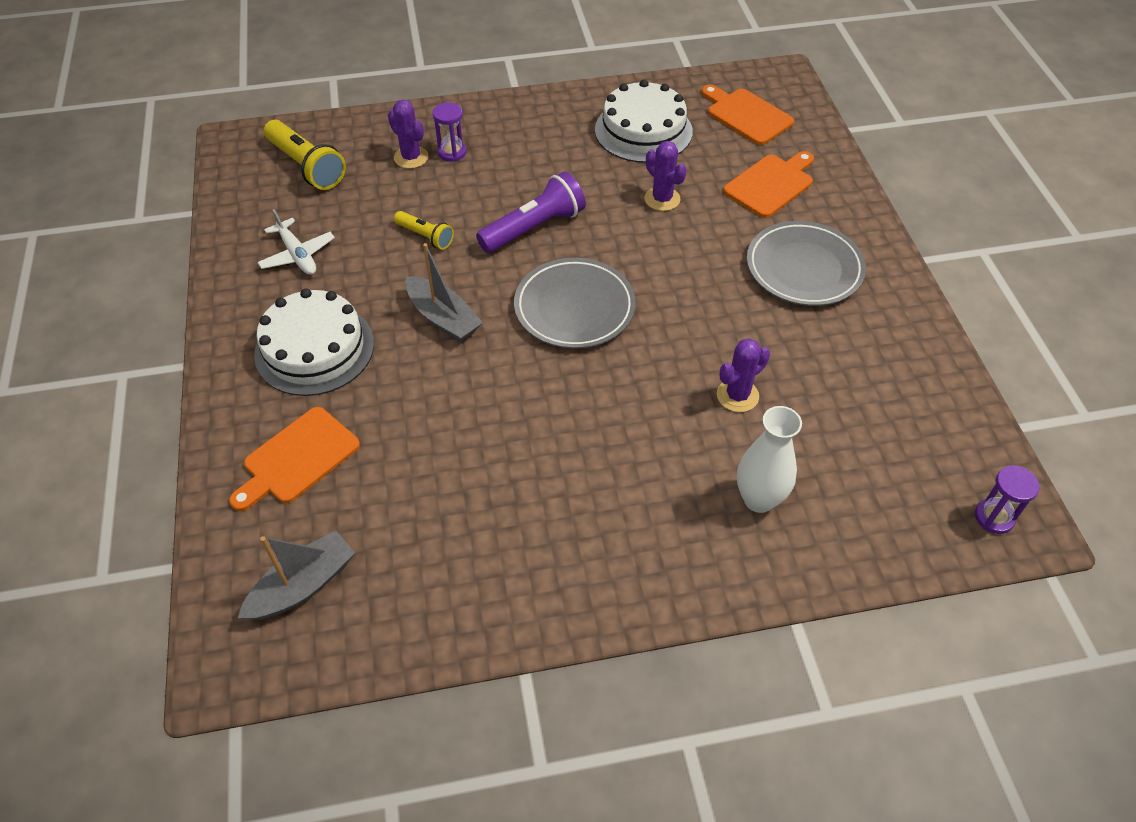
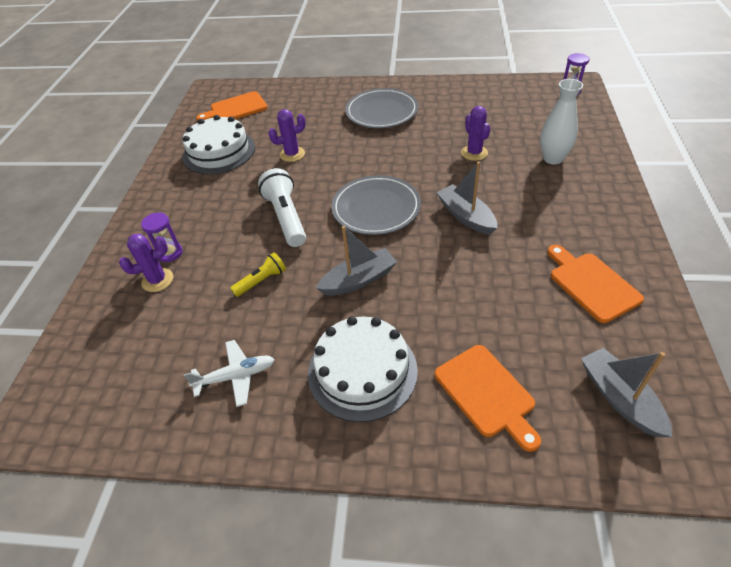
camera: 70 degrees left, 5 degrees down
(306, 166) = (114, 360): yellow flashlight -> none
(534, 228) = (286, 218): purple flashlight -> white flashlight
(584, 404) = (466, 216): none -> grey boat
(771, 184) = (305, 111): orange cutting board -> orange cutting board (591, 284)

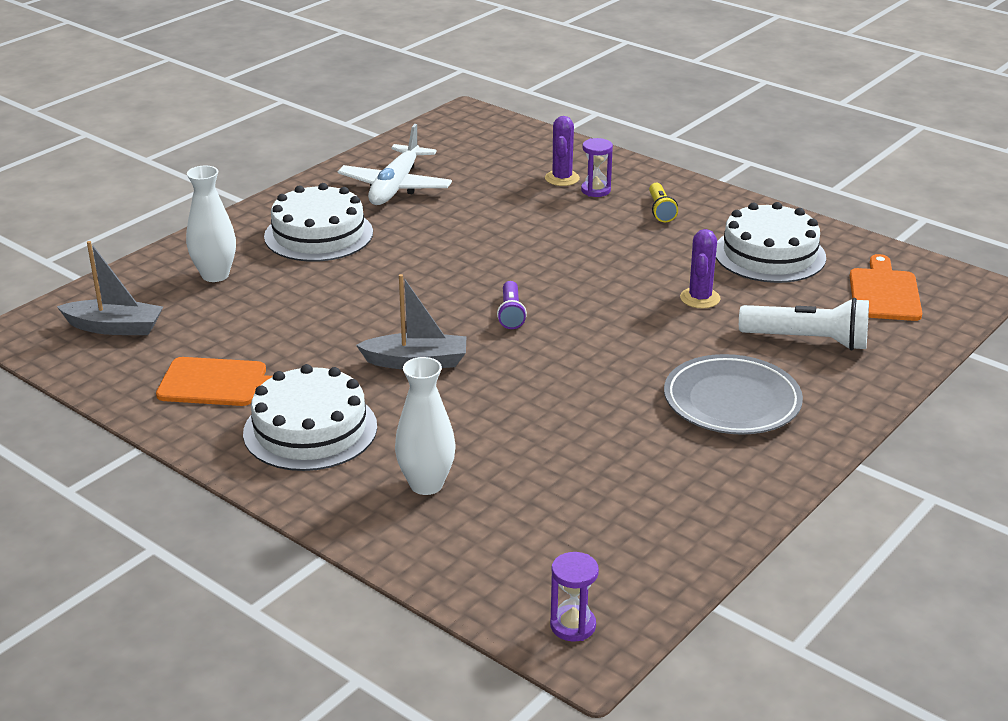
camera: 120 degrees right, 15 degrees down
(236, 376) = (395, 187): white plane -> white plane, size x1.58
(261, 281) = (489, 222): yellow flashlight -> yellow flashlight (660, 210)
(286, 218) = (570, 259): white flashlight -> white flashlight (807, 340)
(358, 280) = (418, 266): grey boat -> none
(376, 208) = (511, 313): grey plate -> purple flashlight
(474, 153) = (526, 428): purple cactus -> none
(487, 393) = (215, 275): orange cutting board -> white vase
(572, 217) = (310, 430): none -> white cake

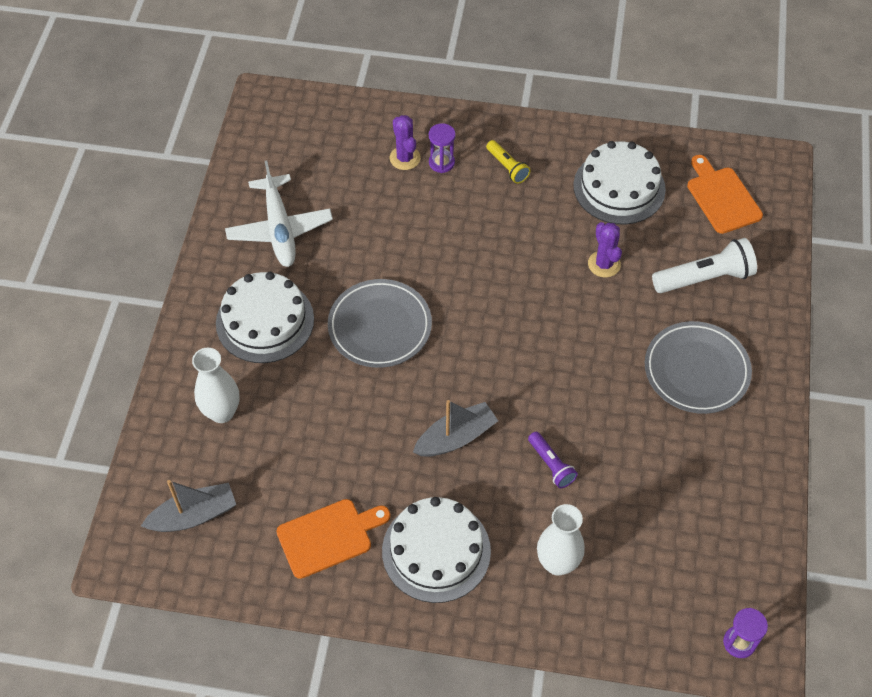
camera: 30 degrees left, 25 degrees up
(422, 269) = (380, 326): none -> grey plate
(511, 313) = (484, 348): purple flashlight -> purple flashlight (551, 465)

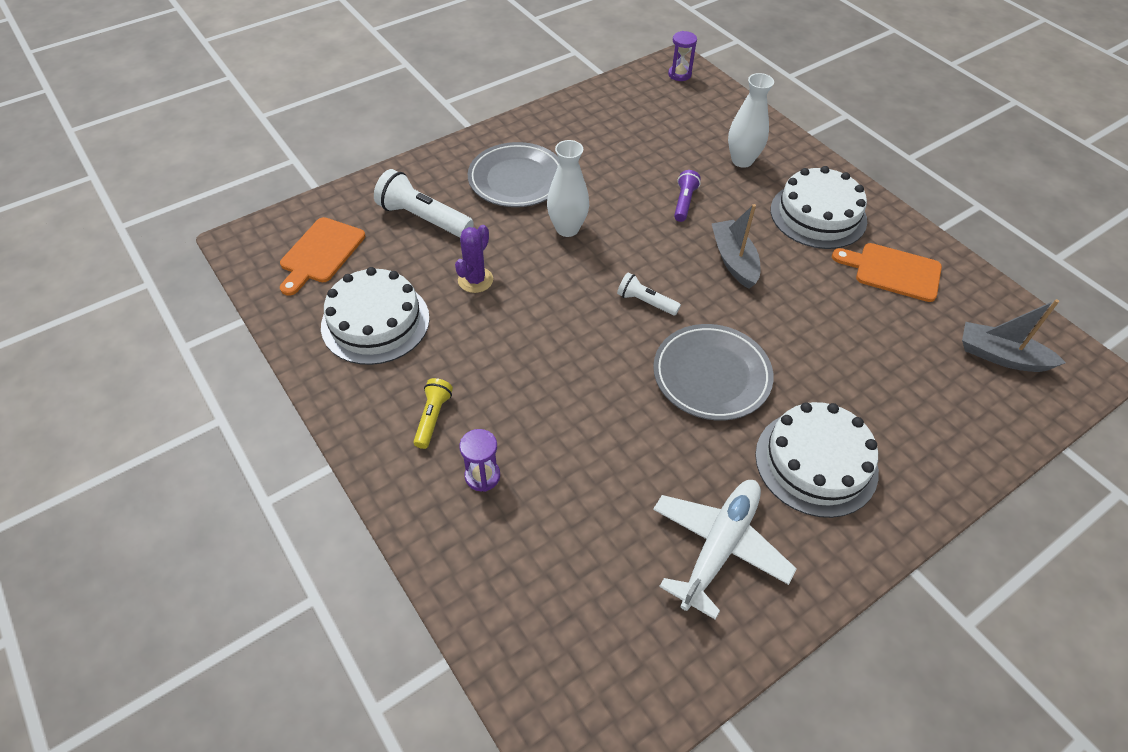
camera: 135 degrees left, 5 degrees down
(222, 412) = (921, 414): white vase -> white vase (567, 229)
(405, 158) = (510, 514): purple cactus -> none
(456, 437) = (734, 260): grey boat -> grey boat turned 60 degrees clockwise
(478, 345) = (646, 302): none -> white flashlight

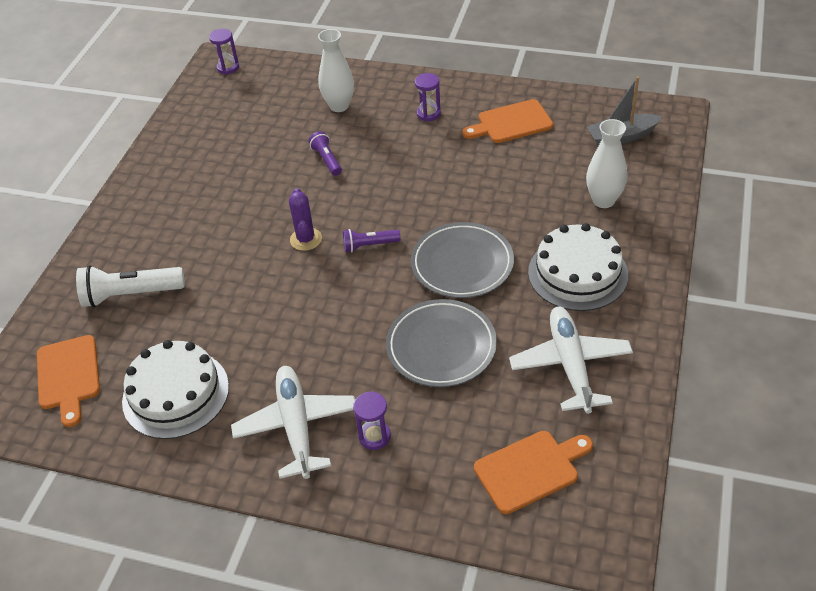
camera: 35 degrees left, 5 degrees down
(433, 418) = (296, 426): yellow flashlight -> white plane
(475, 280) = (225, 312): purple cactus -> purple cactus (306, 239)
(516, 179) = (178, 219): grey plate -> grey plate (441, 347)
(567, 229) = (258, 231): white vase -> white vase (603, 200)
(581, 618) = (530, 470): none -> orange cutting board
(646, 302) = (369, 245): white flashlight -> purple flashlight
(734, 260) = (402, 179): grey boat -> none
(818, 215) = (428, 114): white cake -> purple hourglass

